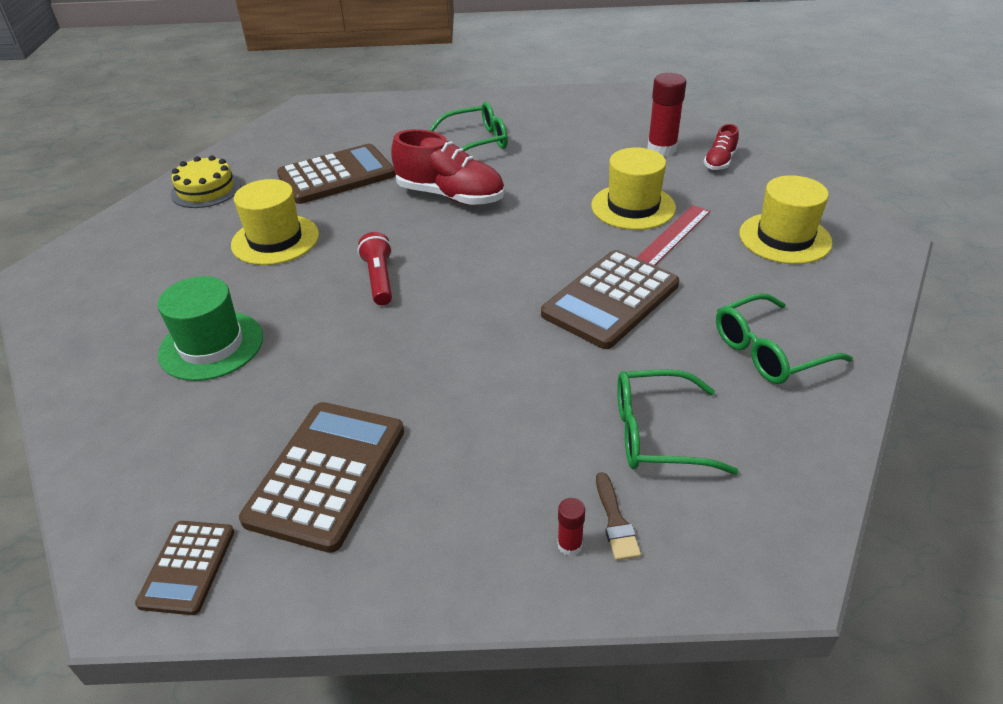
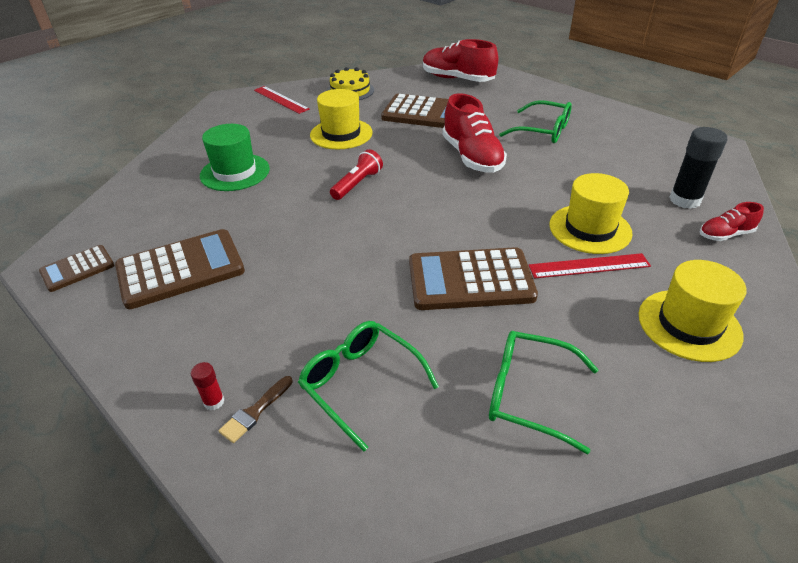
camera: 45 degrees right, 0 degrees up
(126, 239) = (281, 99): none -> red ruler
(315, 126) = (457, 79): none -> red shoe
(661, 149) = (684, 200): red glue stick -> black glue stick

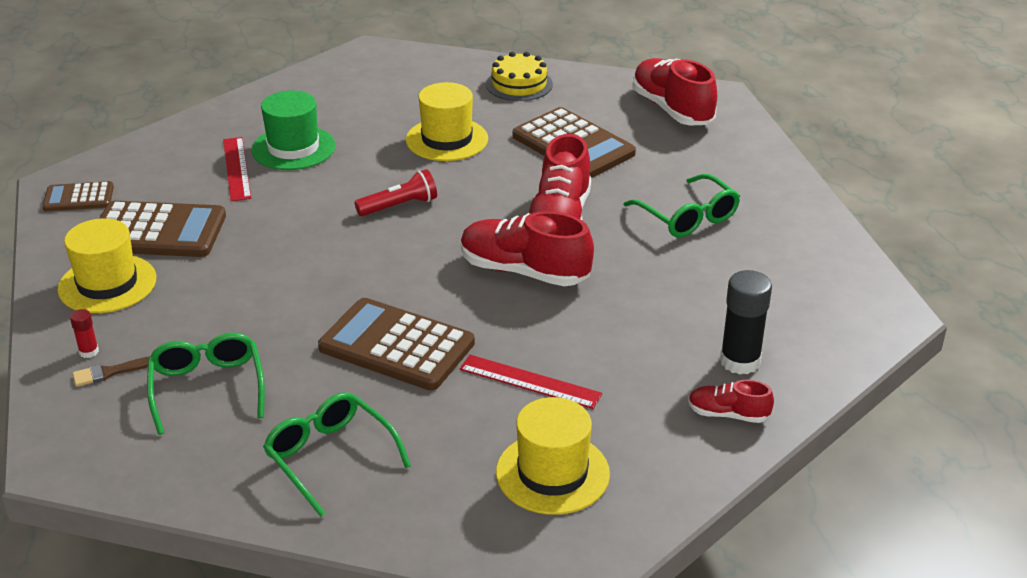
camera: 30 degrees right, 5 degrees down
(281, 99) = (427, 71): red ruler -> red ruler (236, 168)
(491, 195) = (524, 271): none -> red shoe
(590, 229) = (583, 347): yellow hat -> yellow hat (107, 284)

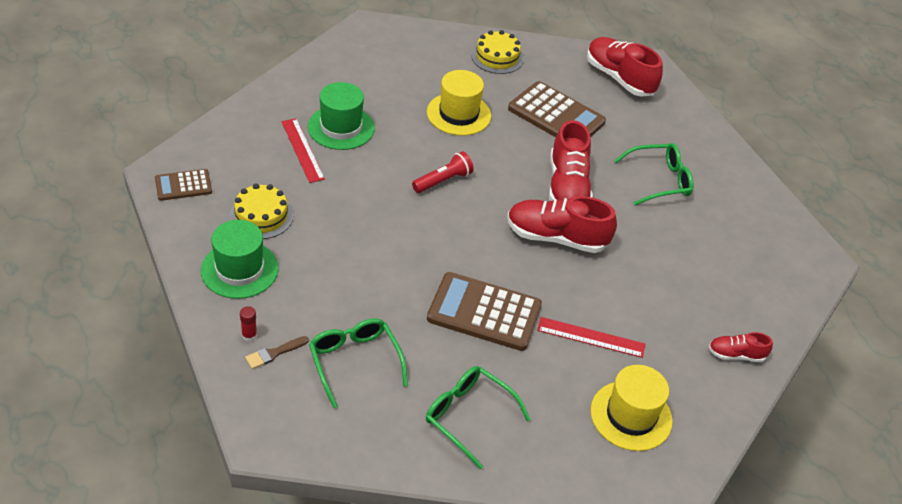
camera: 15 degrees left, 10 degrees up
(107, 284) = (239, 269): yellow hat -> green hat
(158, 231) = (261, 216): brown calculator -> yellow cake
(688, 217) = (659, 180): green glasses -> green glasses turned 60 degrees counterclockwise
(740, 361) = (731, 308): black glue stick -> none

